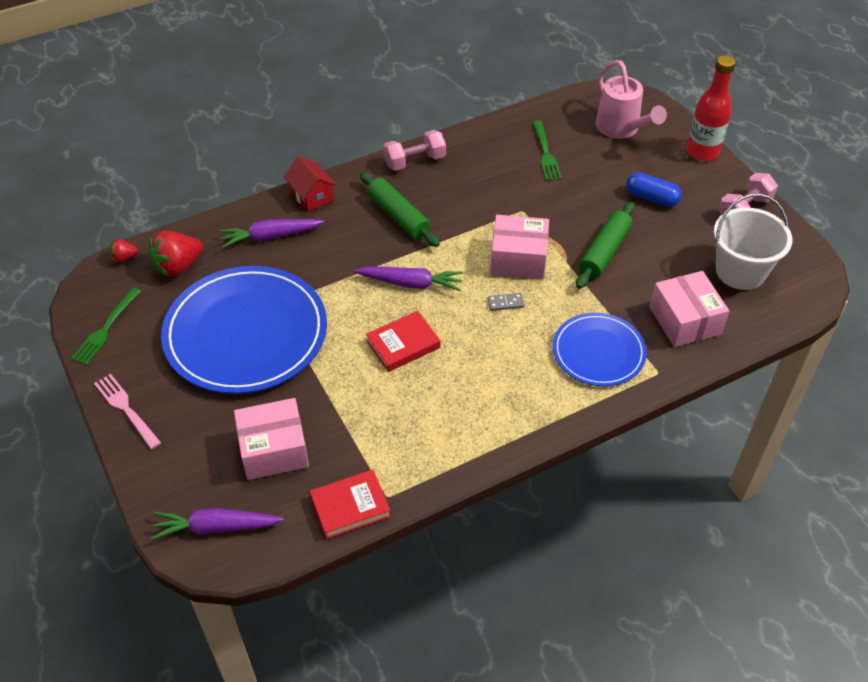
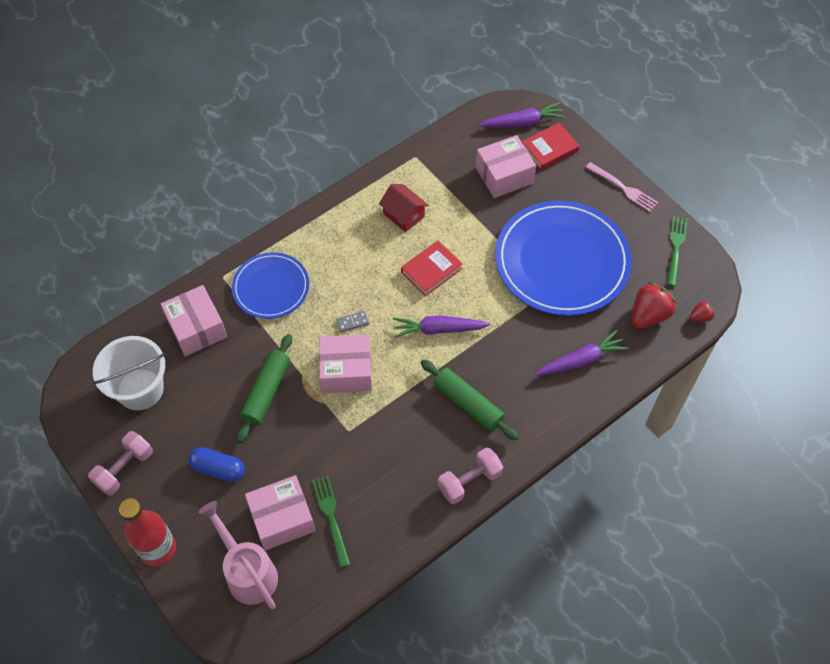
camera: 170 degrees right, 10 degrees up
(312, 196) = (560, 416): red house -> red house (403, 215)
(350, 507) = (439, 147): red book -> red book (549, 149)
(590, 158) = (282, 518): none -> pink box

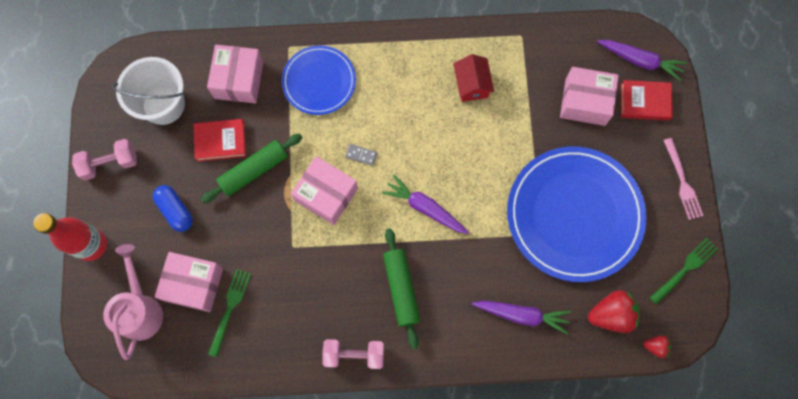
camera: 35 degrees right, 15 degrees up
(431, 270) = (458, 151): red book -> red book (220, 141)

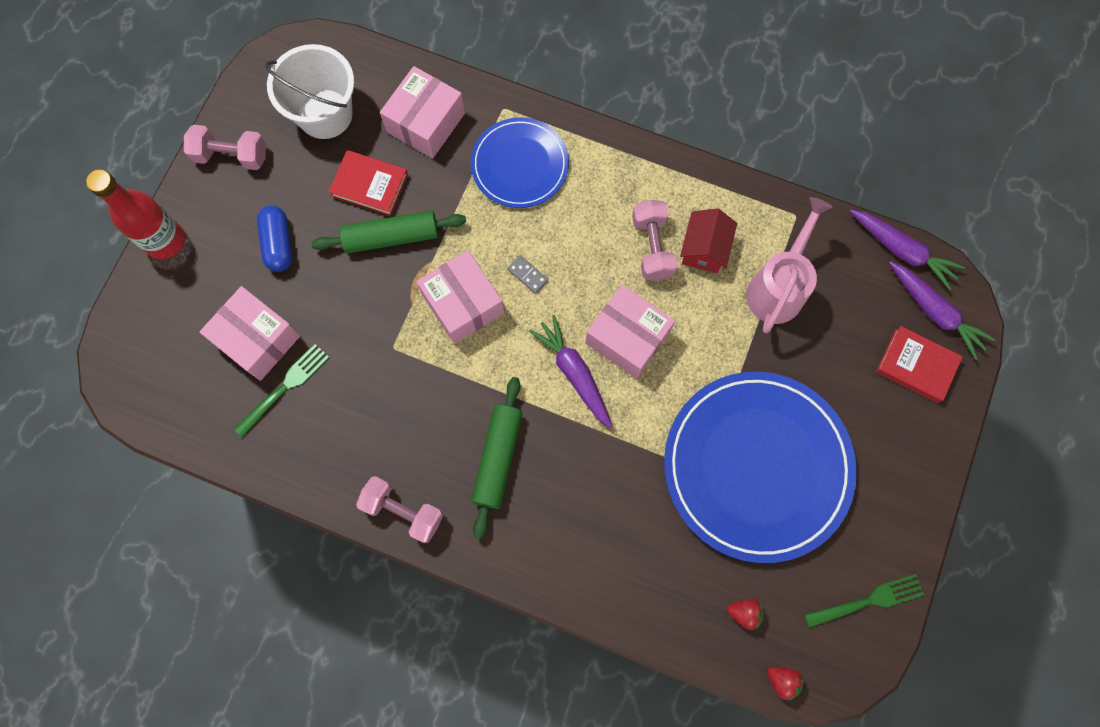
camera: 25 degrees right, 0 degrees up
(141, 309) = (184, 341): pink watering can -> pink watering can (778, 287)
(436, 99) = (652, 247): none -> pink dumbbell
(521, 315) = (630, 559): purple carrot -> purple carrot (901, 251)
(585, 102) = (838, 332): pink box -> pink box (627, 337)
(611, 314) = (744, 612): red strawberry -> red strawberry, size x0.52
(682, 182) = (917, 488): pink fork -> none

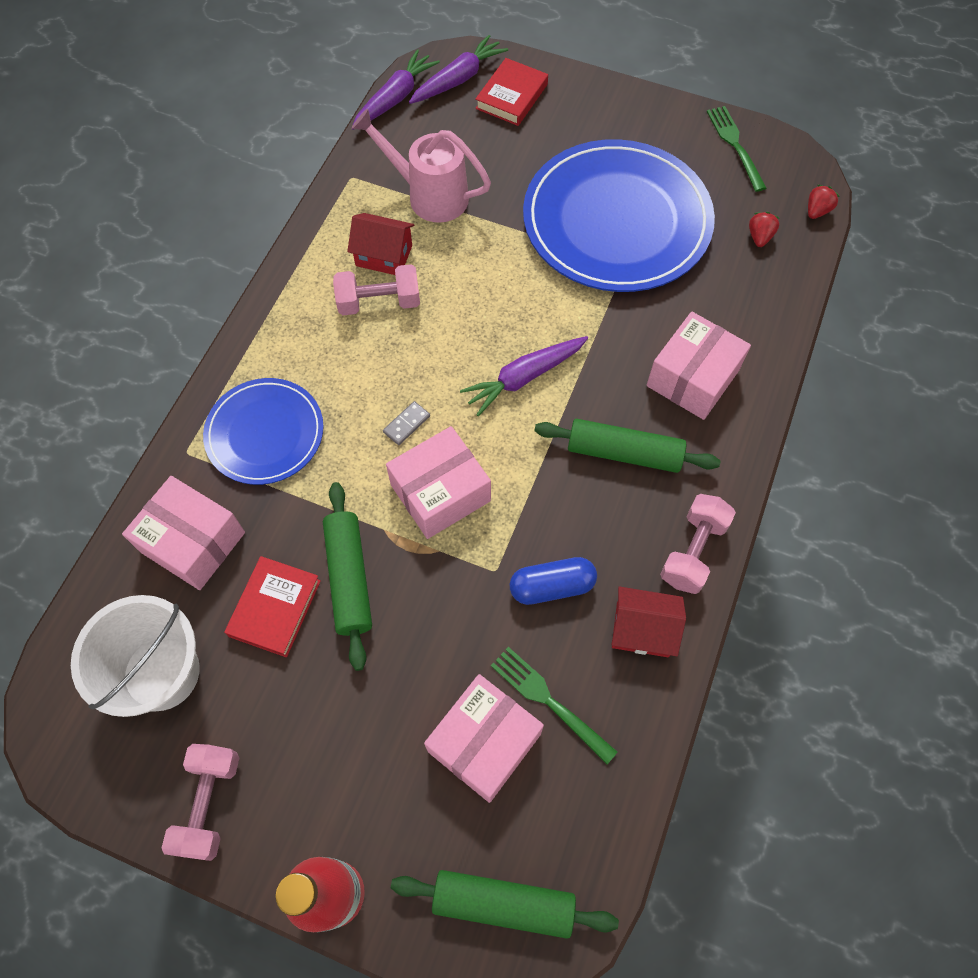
camera: 90 degrees left, 10 degrees down
(147, 352) = (503, 903): none -> green rolling pin
(279, 243) = (349, 724): blue capsule -> blue capsule (552, 586)
(337, 463) = (642, 629): none -> red house
(627, 337) = (483, 327): pink box -> pink box (692, 378)

